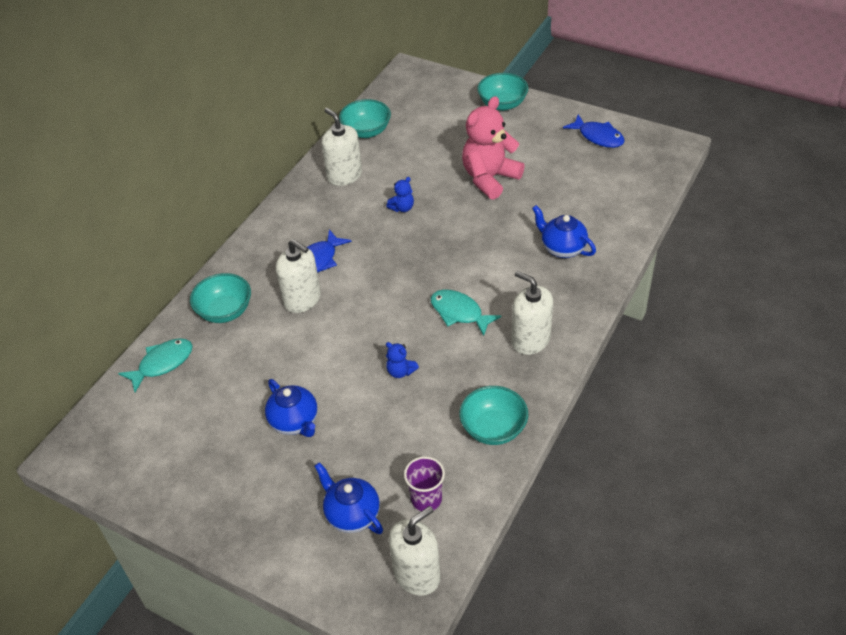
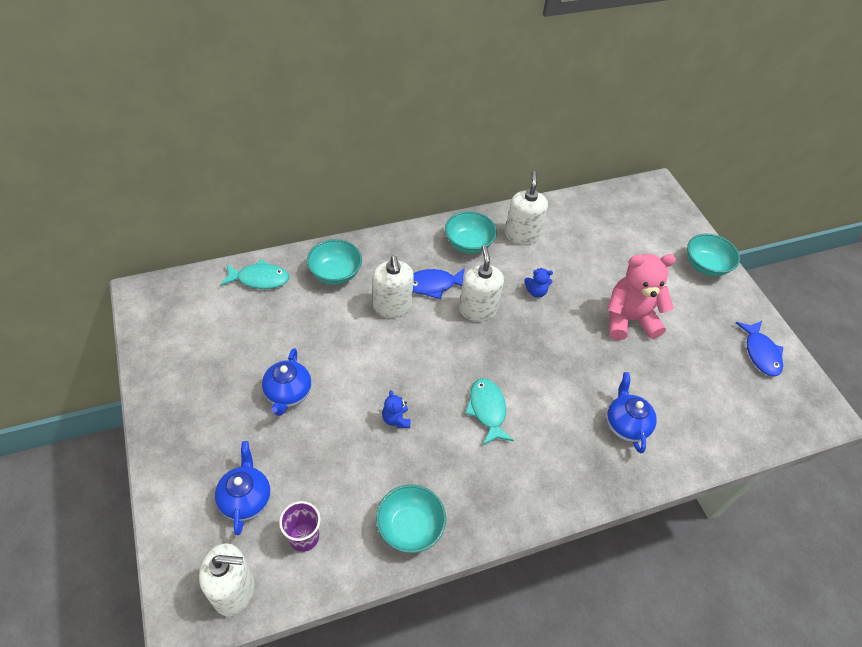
camera: 35 degrees right, 5 degrees up
(366, 131) = (574, 212): turquoise bowl -> turquoise bowl (468, 244)
(530, 340) = (516, 480): white soap dispenser -> white soap dispenser (477, 309)

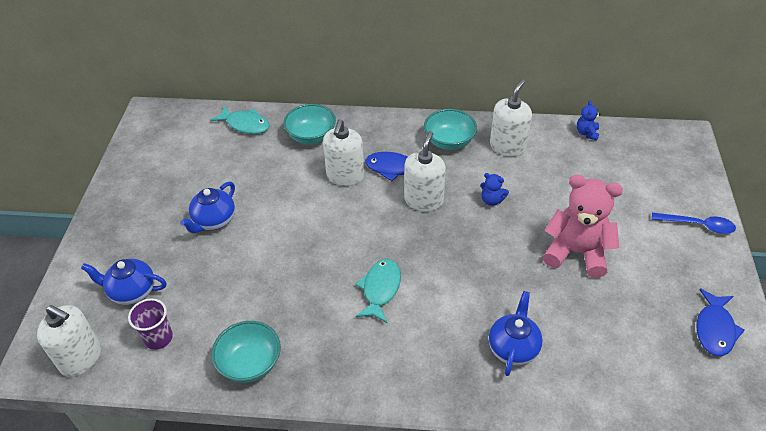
camera: 30 degrees right, 5 degrees down
(246, 499) = (132, 292): blue teapot -> blue teapot turned 105 degrees counterclockwise
(396, 419) = (292, 270): blue teddy bear -> blue teddy bear (587, 133)
(705, 266) = (698, 225): turquoise bowl -> blue spoon

